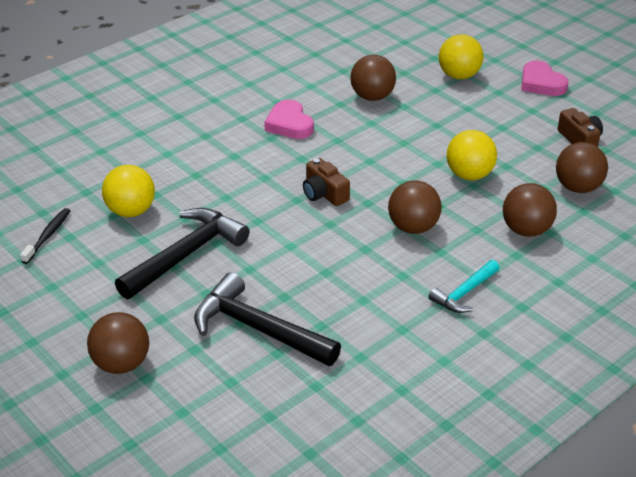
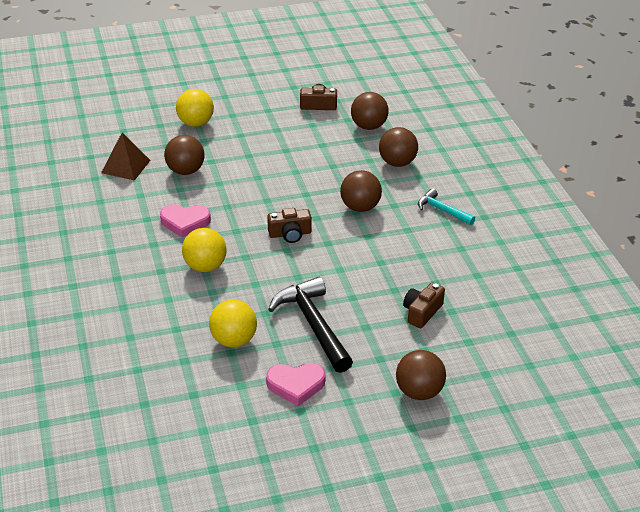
camera: 65 degrees left, 0 degrees up
(48, 236) = (230, 398): black toothbrush -> none
(258, 329) = (422, 312): black hammer -> brown camera
(348, 63) = (126, 166): none -> brown pyramid
(464, 293) = (442, 210): turquoise hammer -> turquoise hammer turned 150 degrees clockwise
(469, 175) = (320, 163): yellow ball -> yellow ball (205, 266)
(541, 83) = (239, 94): pink heart -> pink heart (296, 385)

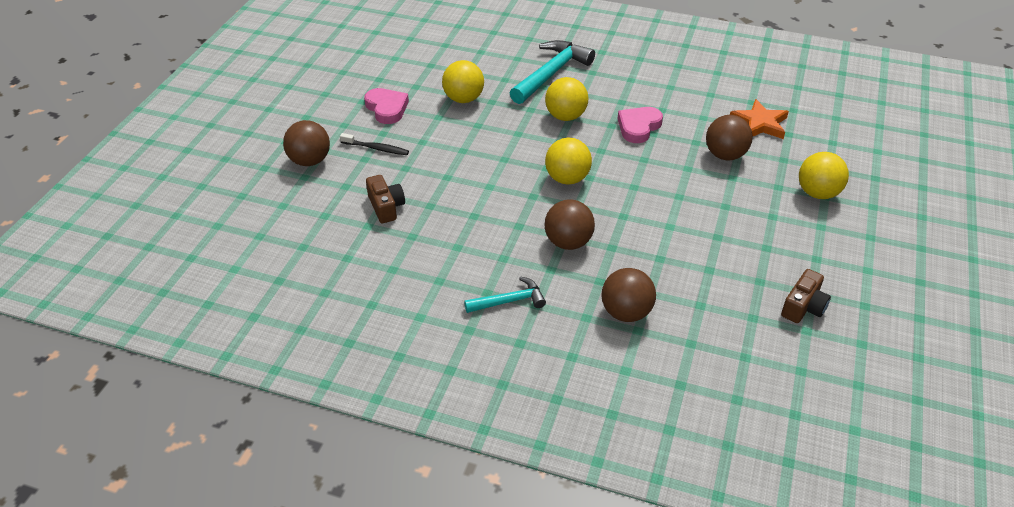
camera: 125 degrees right, 5 degrees up
(126, 166) = (759, 123): brown pyramid -> orange star
(141, 302) = (551, 74): none -> turquoise hammer
(290, 234) = (567, 179): brown camera -> yellow ball
(296, 385) = (387, 108): pink heart -> pink heart turned 120 degrees clockwise
(313, 325) = (437, 142): black hammer -> none
(359, 358) = (376, 148): none -> black toothbrush
(368, 126) = (723, 328): brown ball -> none

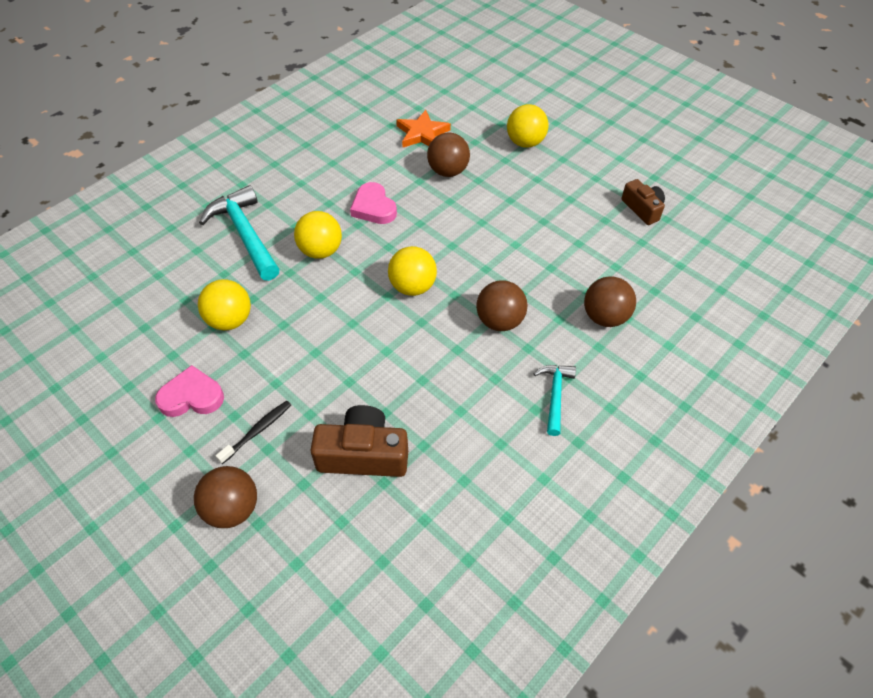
camera: 65 degrees left, 10 degrees up
(386, 207) = (363, 454): brown camera -> brown camera, size x1.58

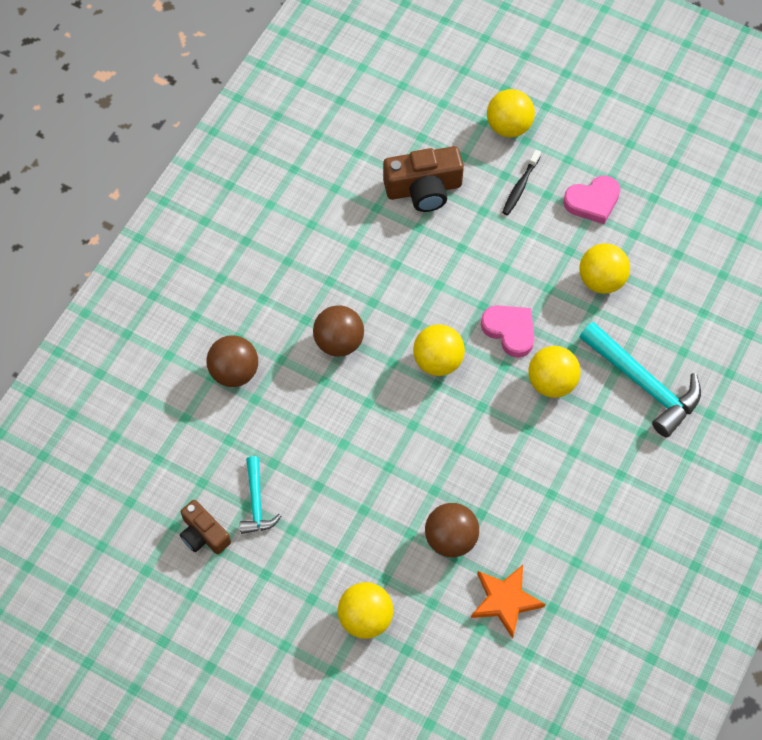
camera: 165 degrees right, 10 degrees up
(232, 508) = (508, 126): brown ball -> yellow ball
(373, 207) = (519, 457): pink heart -> pink heart (510, 331)
(555, 396) = (272, 277): turquoise hammer -> turquoise hammer (256, 502)

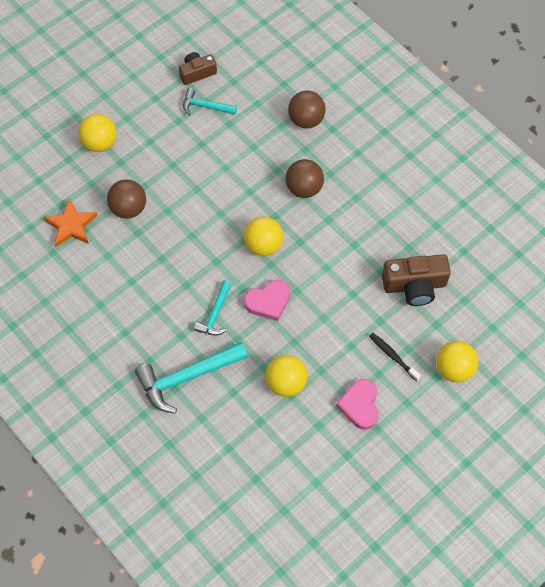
camera: 110 degrees right, 0 degrees up
(423, 189) = (414, 285): brown camera -> brown camera turned 105 degrees counterclockwise
(551, 382) = (215, 314): yellow ball -> turquoise hammer

